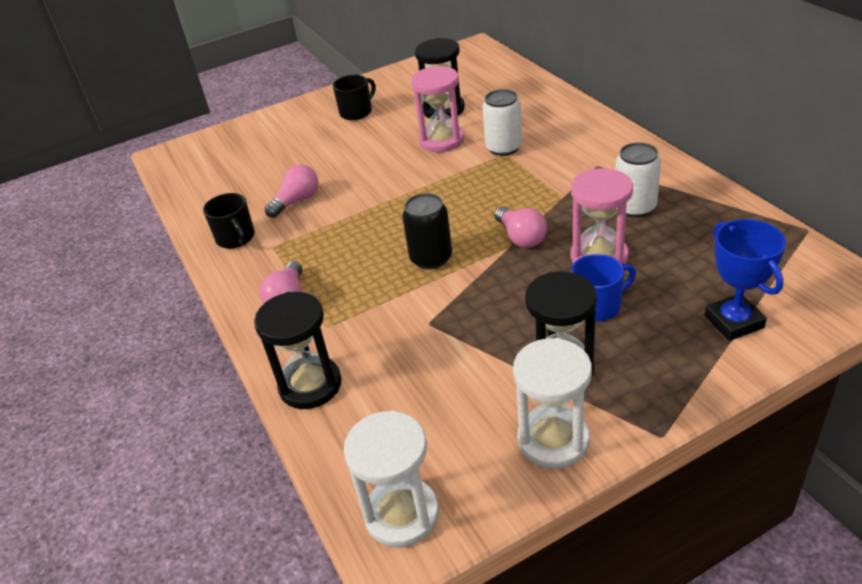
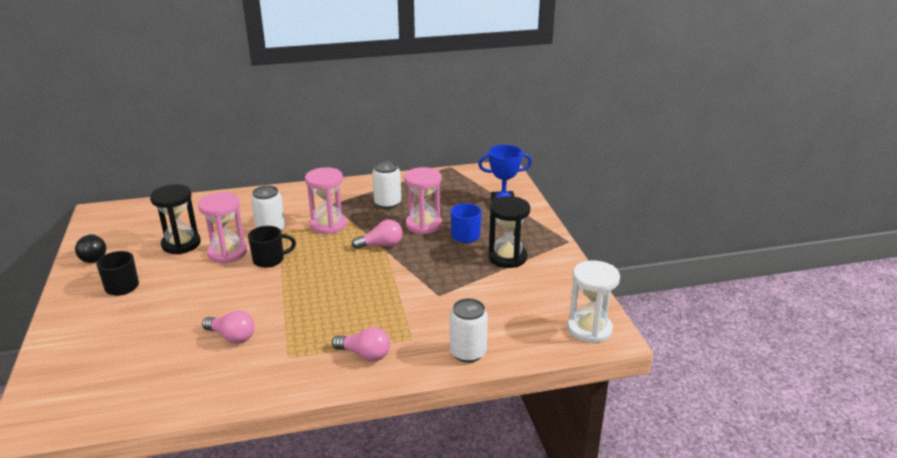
camera: 80 degrees left, 10 degrees down
(236, 238) = (253, 378): black mug -> black mug (269, 260)
(297, 201) = (232, 337): pink light bulb -> pink light bulb turned 150 degrees clockwise
(310, 385) = (468, 353): black hourglass -> white can
(398, 78) = (93, 256): none -> black light bulb
(431, 258) = (372, 282): black can -> none
(543, 181) = (328, 225): none -> pink hourglass
(553, 440) = (557, 271): white hourglass -> none

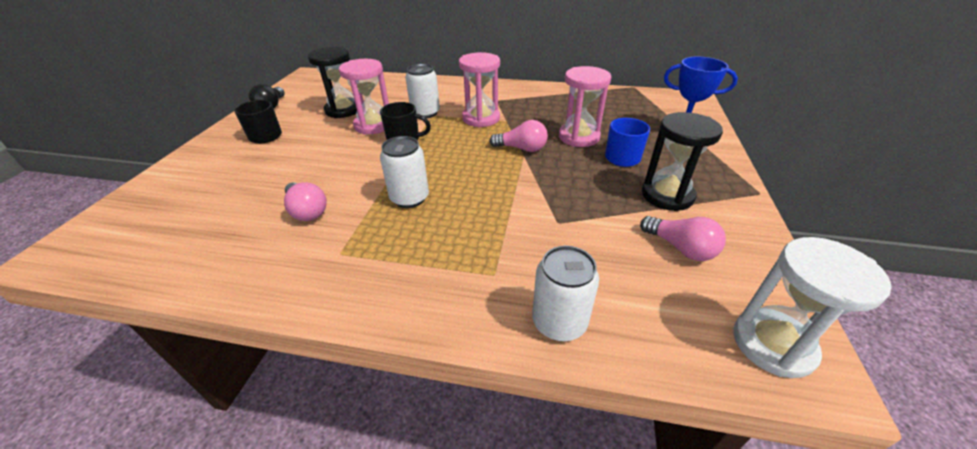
camera: 25 degrees right, 10 degrees up
(365, 354) = (424, 278): pink light bulb -> pink light bulb (680, 248)
(387, 203) = (551, 109): white can -> white can (409, 198)

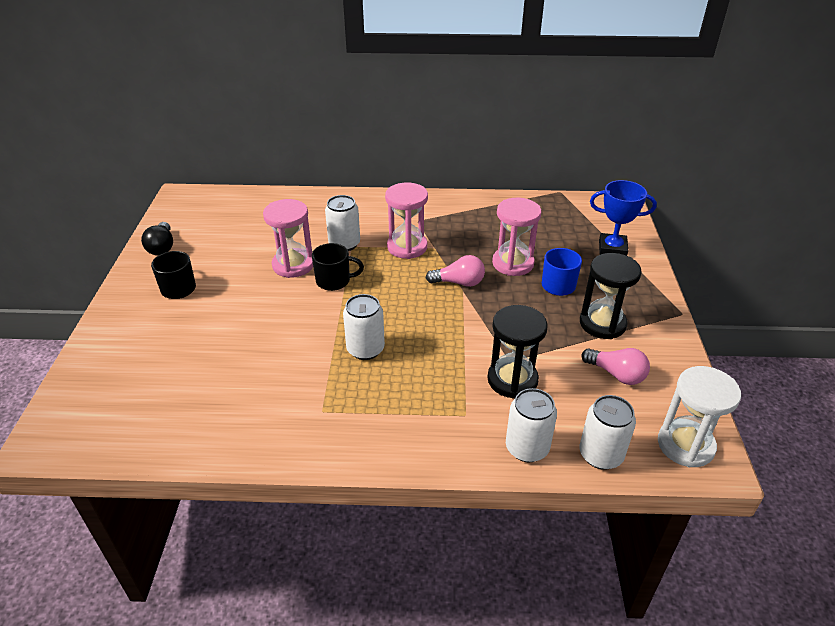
camera: 10 degrees left, 0 degrees up
(307, 211) = (270, 372): pink light bulb -> none
(343, 110) = (250, 246): black hourglass -> black hourglass (512, 380)
(654, 343) = (600, 455): none -> white can

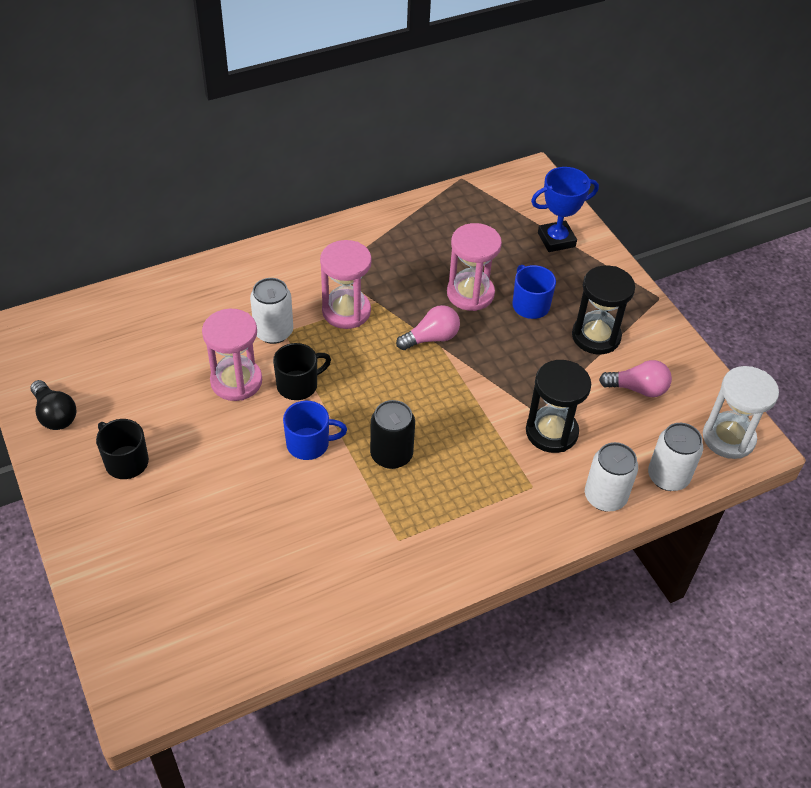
camera: 30 degrees left, 10 degrees up
(310, 320) = (309, 444): none -> blue mug
(365, 349) = (391, 455): white can -> black can

